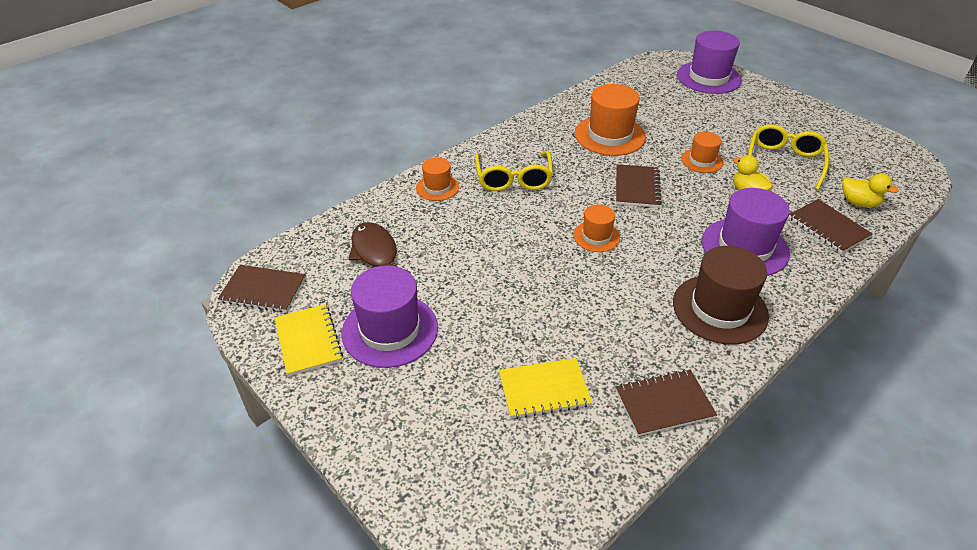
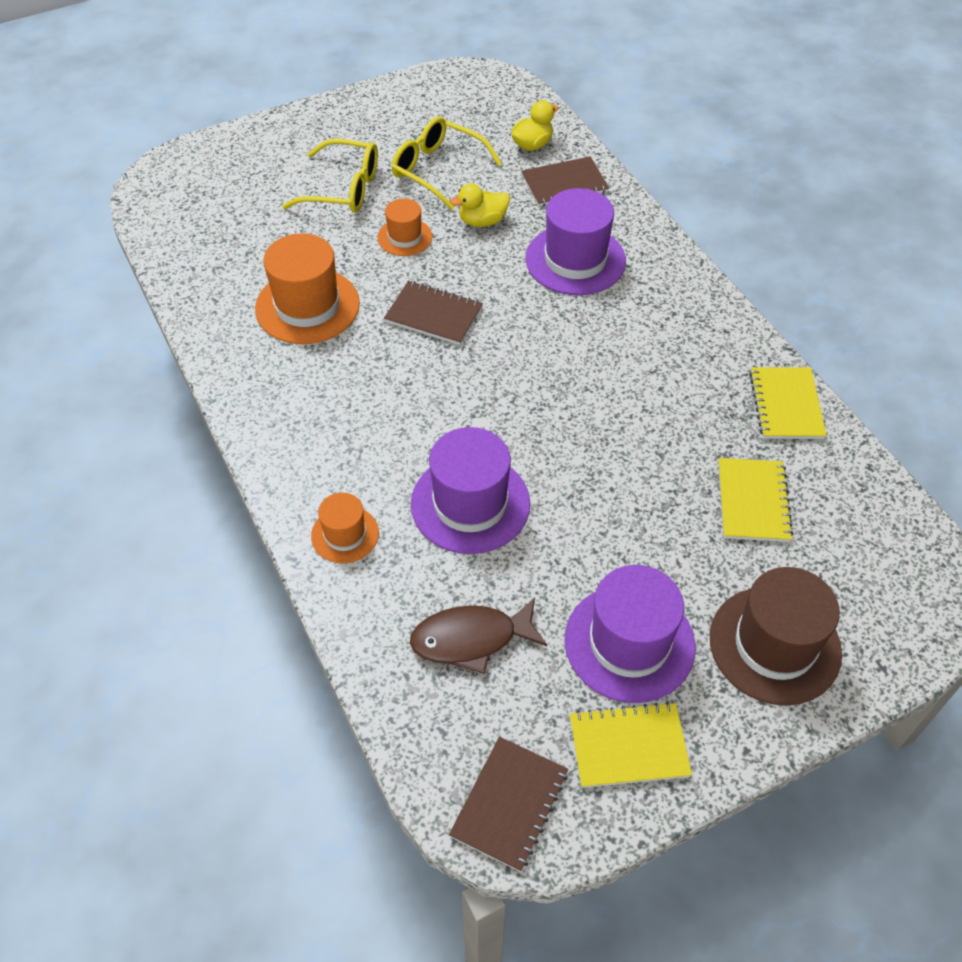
camera: 75 degrees left, 10 degrees up
(513, 179) = (363, 438): yellow glasses -> yellow glasses (344, 189)
(596, 236) = (515, 383): orange hat -> none
(664, 404) = (786, 405): brown notebook -> yellow notebook
(708, 77) = (221, 164): purple hat -> purple hat (470, 503)
(719, 309) = (665, 315): brown hat -> brown hat (774, 645)

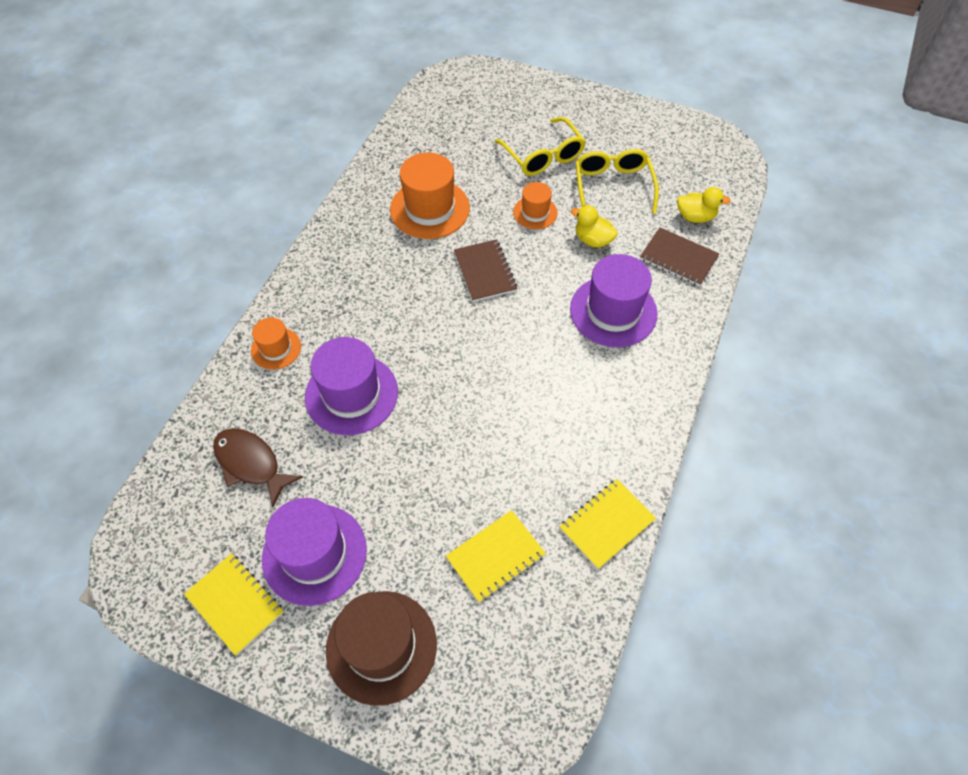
camera: 50 degrees right, 5 degrees up
(509, 804) = (150, 563): brown notebook -> none

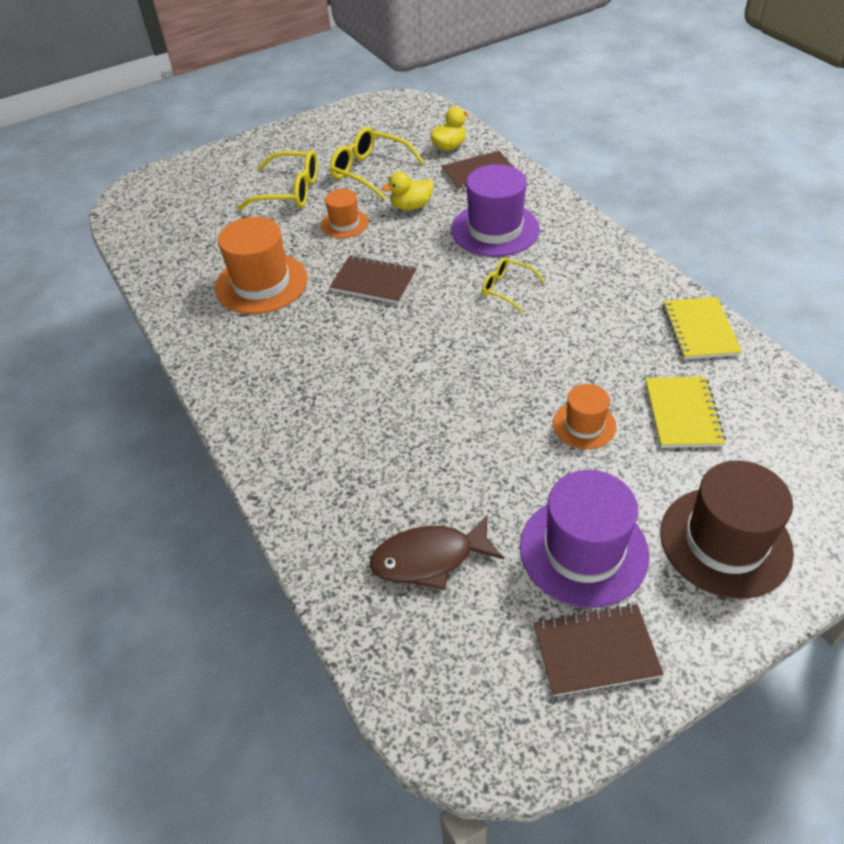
camera: 50 degrees left, 10 degrees down
(235, 604) = (595, 651): yellow notebook -> brown notebook
(276, 348) = (302, 472): orange hat -> orange hat (584, 425)
(351, 394) = (418, 436): purple hat -> none
(547, 360) = (506, 288): none -> yellow glasses

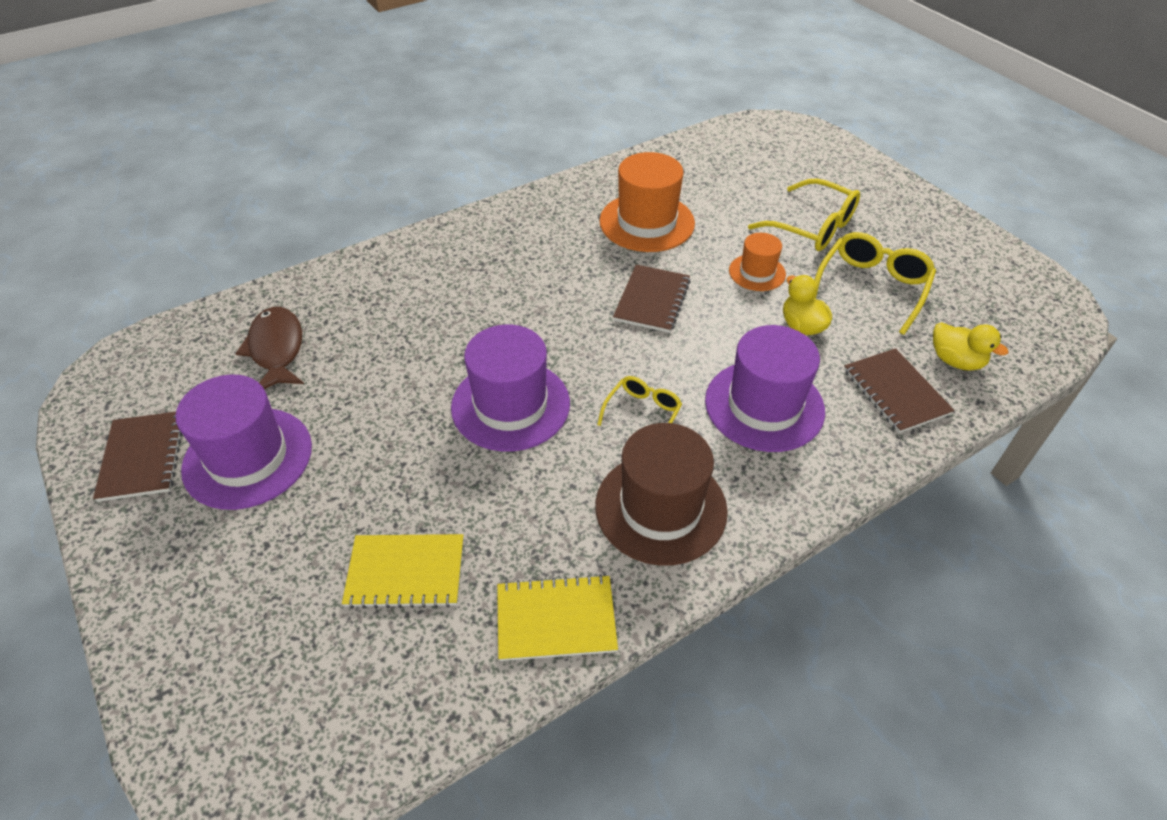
camera: 85 degrees right, 0 degrees up
(290, 191) = (813, 227): yellow glasses -> yellow glasses turned 60 degrees counterclockwise
(502, 364) = (510, 405): none -> purple hat
(584, 425) = (407, 472): orange hat -> none
(725, 541) = (215, 583): brown hat -> brown hat (661, 508)

